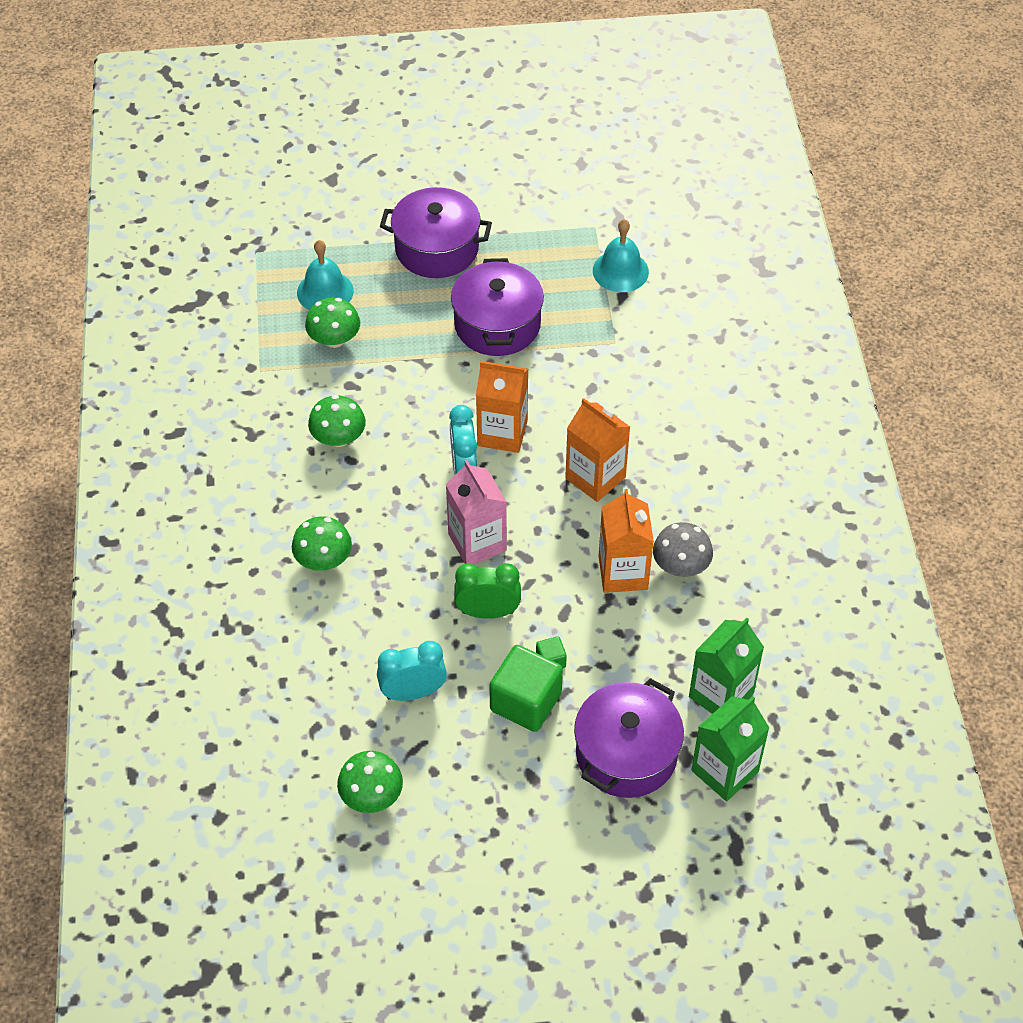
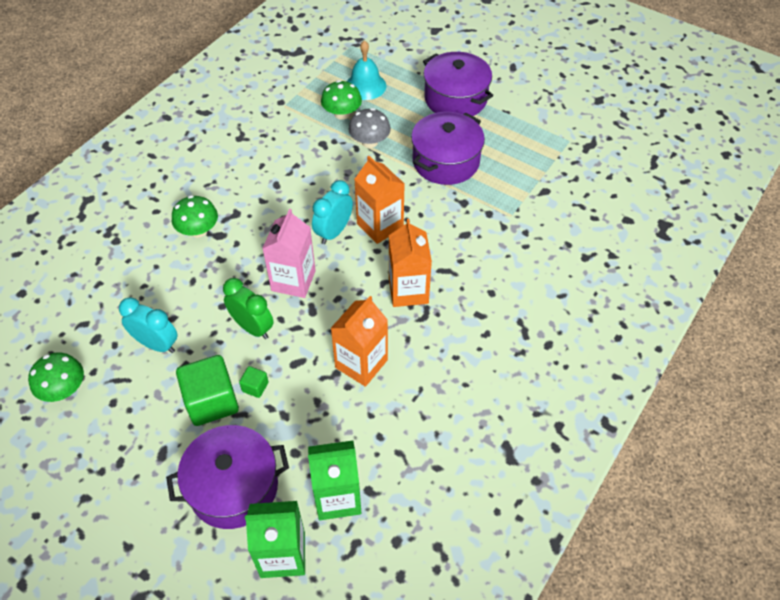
camera: 40 degrees right, 0 degrees up
(338, 438) = (283, 168): green mushroom -> none
(620, 271) = (559, 176): turquoise bell -> none
(681, 565) = (404, 387): grey mushroom -> grey mushroom (369, 142)

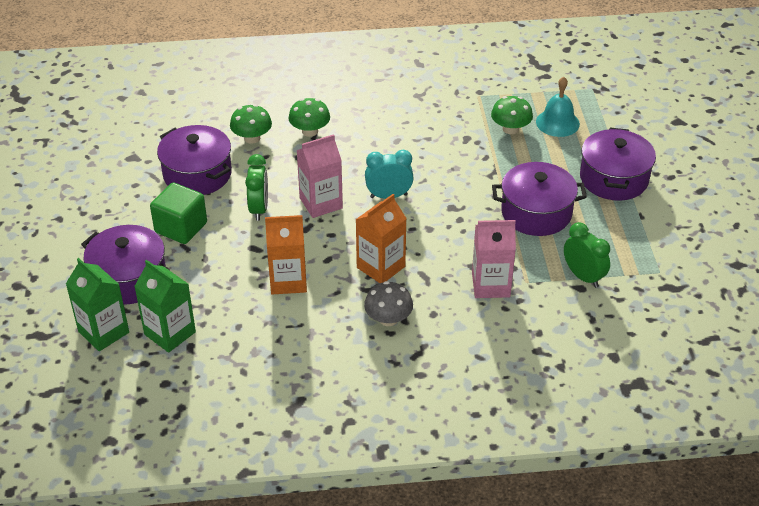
camera: 50 degrees right, 10 degrees down
(64, 389) = (122, 158): green mushroom -> green mushroom (252, 138)
(157, 344) = (197, 174): turquoise clock -> purple pot
(255, 387) = (213, 240): green cube -> none
(369, 142) = (501, 160): grey mushroom -> grey mushroom (388, 319)
(380, 226) = (424, 216): orange carton -> none
(494, 238) = (490, 285): none -> pink carton
(536, 181) = (583, 276): none -> green clock

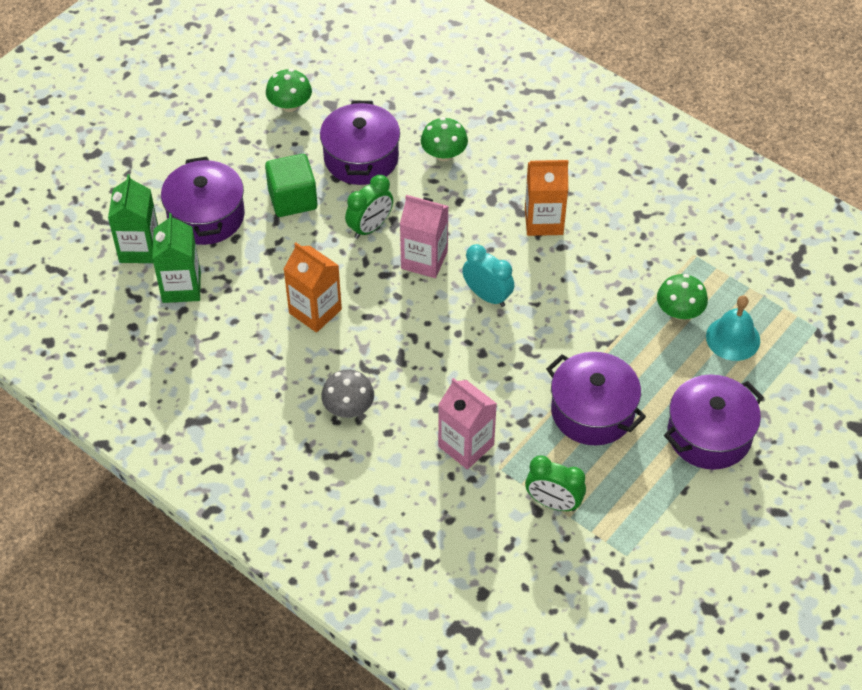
camera: 45 degrees right, 10 degrees up
(310, 131) = (499, 182): green mushroom -> green mushroom (290, 105)
(381, 267) = (399, 357): orange carton -> orange carton (543, 221)
(583, 276) = (553, 503): green clock -> green clock turned 105 degrees clockwise

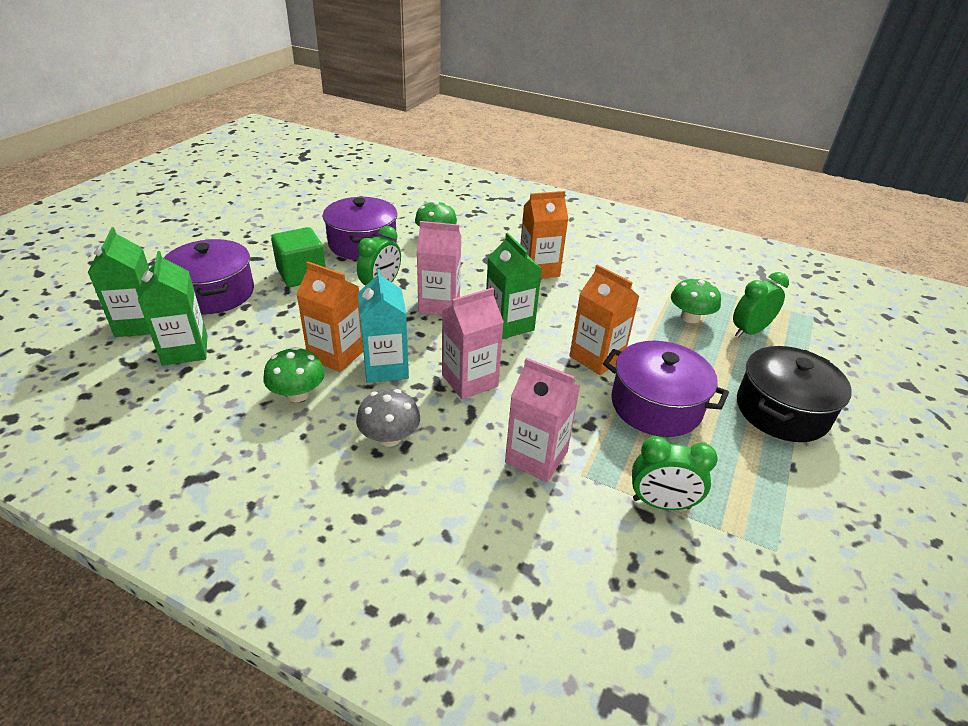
camera: 15 degrees left, 15 degrees down
(290, 105) = (293, 218): green mushroom -> green mushroom (298, 394)
(358, 333) = (386, 367): none -> turquoise carton
(430, 359) = (469, 380): none -> pink carton
(487, 296) = (509, 324): turquoise clock -> green carton
(559, 349) = (596, 357): none -> orange carton
(709, 435) = (782, 411): purple pot -> black pot
(733, 338) = (749, 331): turquoise bell -> green clock

